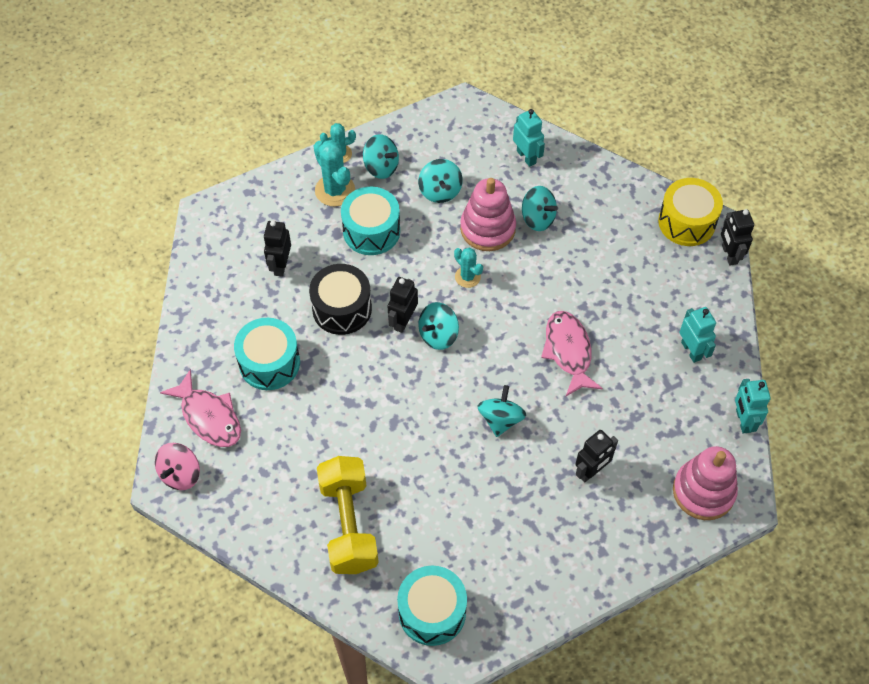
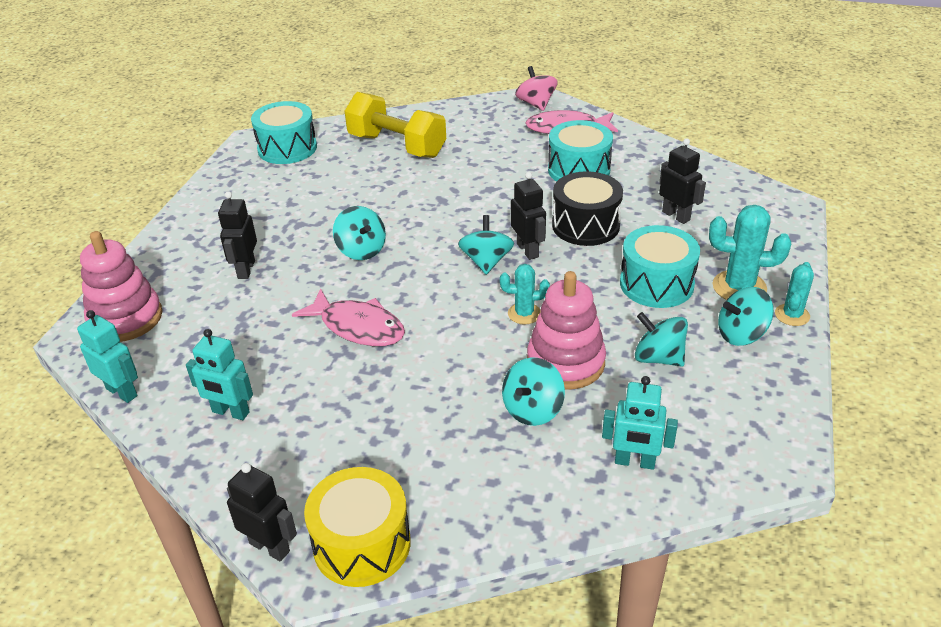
camera: 135 degrees right, 20 degrees down
(537, 218) = (532, 409): turquoise spinning top -> turquoise spinning top turned 45 degrees counterclockwise

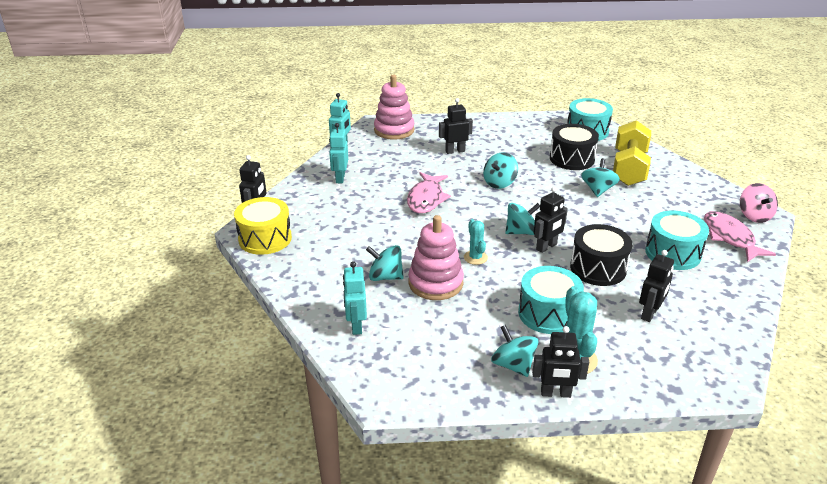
camera: 70 degrees right, 5 degrees down
(345, 178) = (572, 159): none -> black drum
(536, 104) = (754, 216): pink spinning top -> pink spinning top turned 120 degrees clockwise
(658, 358) = (462, 324): turquoise spinning top -> turquoise spinning top (598, 190)
(792, 315) = (555, 393): turquoise cactus -> black robot

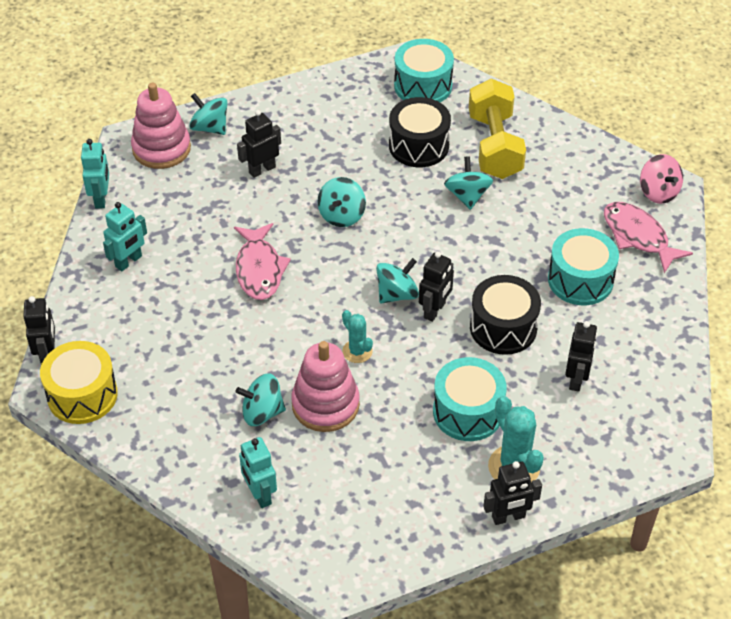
camera: 20 degrees left, 15 degrees up
(340, 178) = (129, 261): turquoise robot -> turquoise robot turned 120 degrees counterclockwise
(513, 365) = (453, 494): turquoise spinning top -> turquoise spinning top (210, 127)

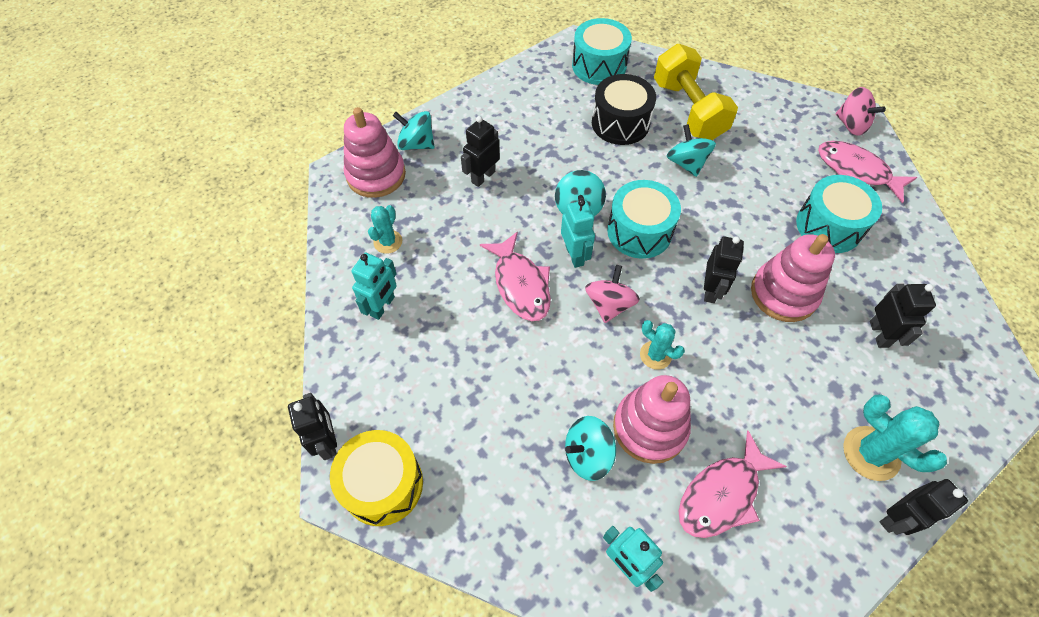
camera: 15 degrees left, 10 degrees up
(101, 198) = (331, 241): turquoise robot -> turquoise robot (575, 255)
(152, 209) = (388, 242): none -> turquoise cactus
(334, 302) = (609, 304): none -> pink spinning top
(365, 466) = (722, 494): none -> pink fish
(397, 294) = (667, 281): turquoise spinning top -> none
(468, 412) = (795, 398): turquoise drum -> turquoise drum (639, 231)
(503, 327) = (783, 294): black drum -> pink stacking toy

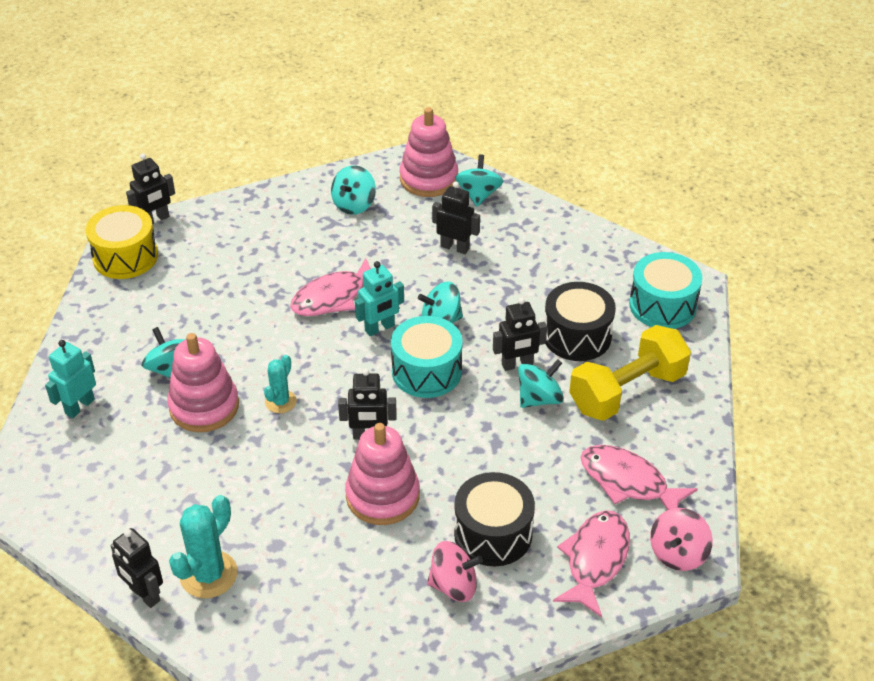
camera: 75 degrees right, 15 degrees down
(383, 306) = (285, 218): turquoise robot -> none
(388, 242) = (354, 205): turquoise cactus -> turquoise spinning top
(609, 304) = (329, 361): pink spinning top -> pink spinning top (454, 585)
(722, 494) = (148, 463): pink fish -> pink fish (628, 482)
(829, 226) = (493, 533): turquoise drum -> black drum
(879, 334) = (353, 582): black robot -> black robot (517, 364)

